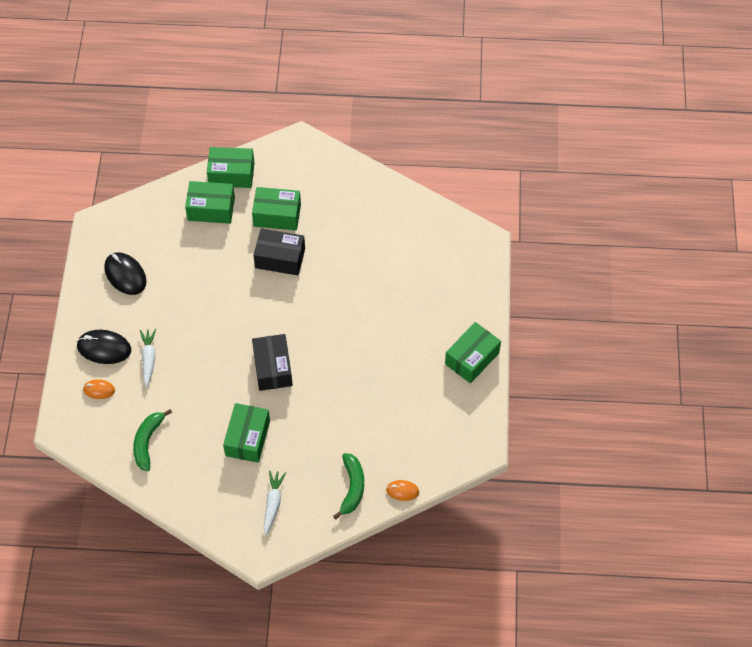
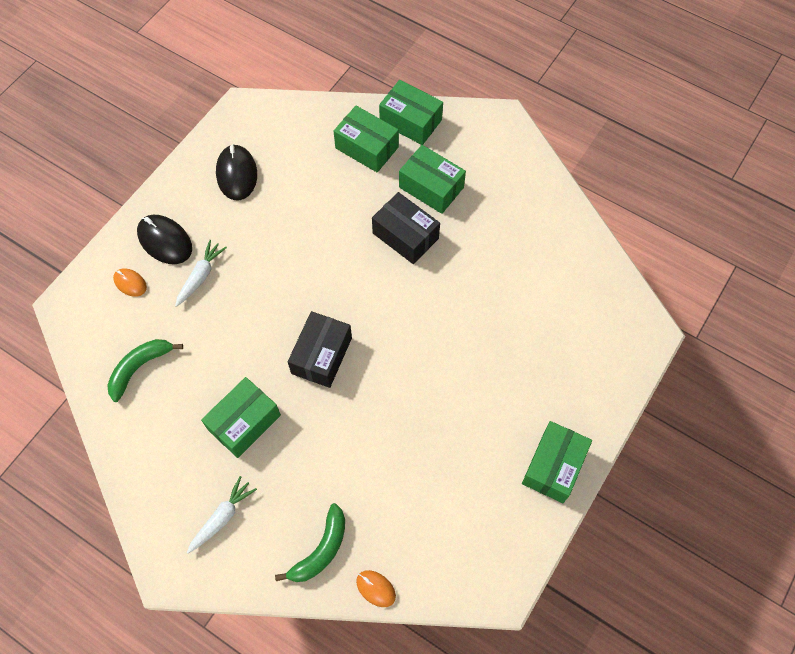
camera: 30 degrees right, 5 degrees up
(472, 358) = (553, 466): green box -> green box turned 45 degrees counterclockwise

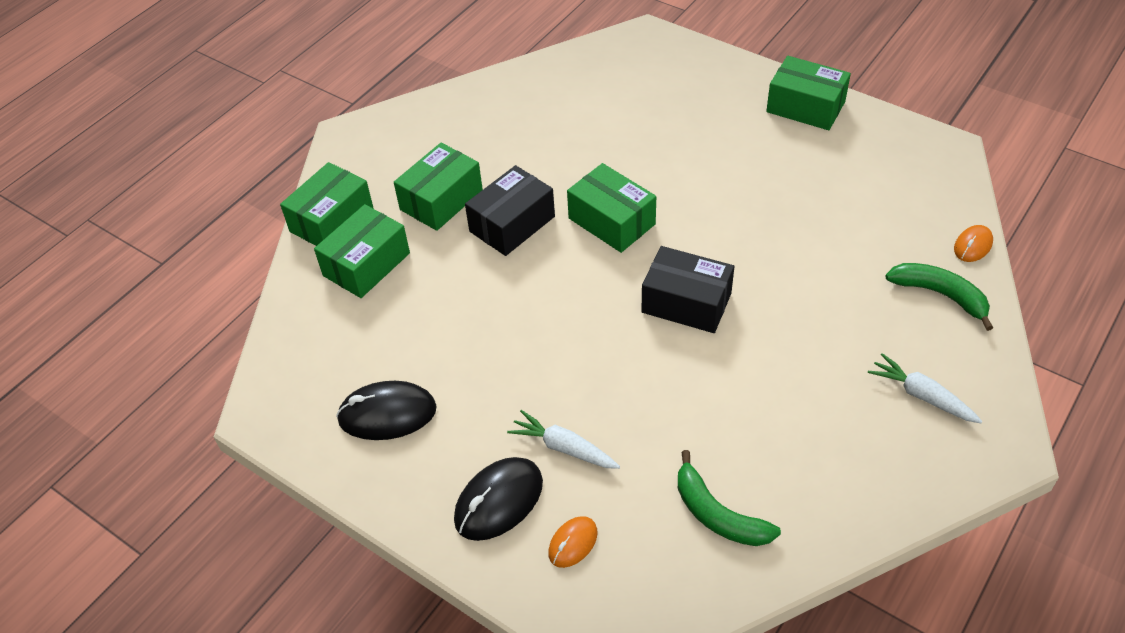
camera: 85 degrees left, 15 degrees down
(244, 422) = (789, 380): green box -> green box (612, 221)

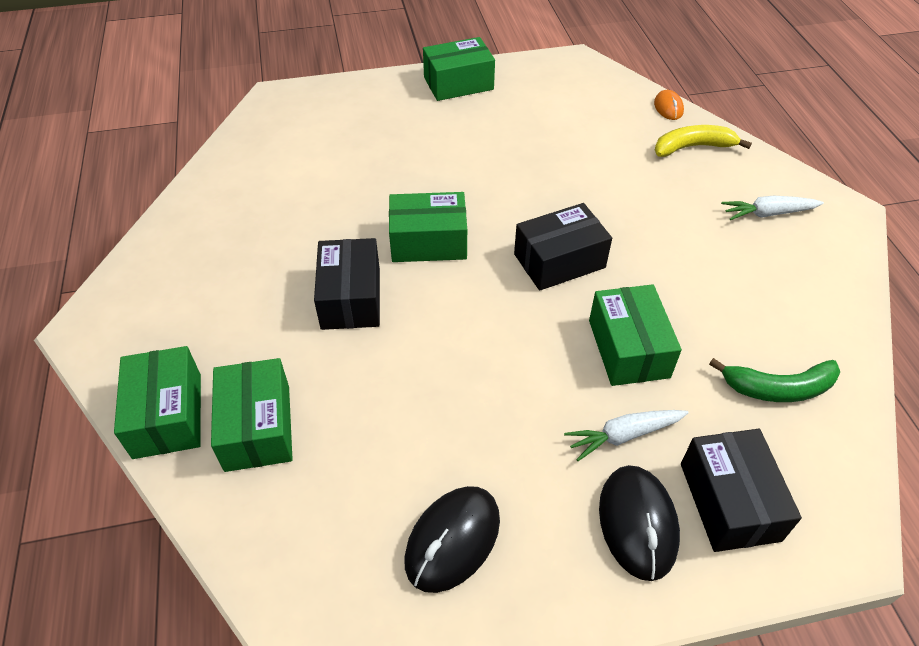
camera: 50 degrees left, 0 degrees up
(441, 200) = (260, 322): green box -> green box (628, 348)
(573, 543) = (729, 501): orange mouse -> black box
(940, 295) = (692, 147): green banana -> yellow banana

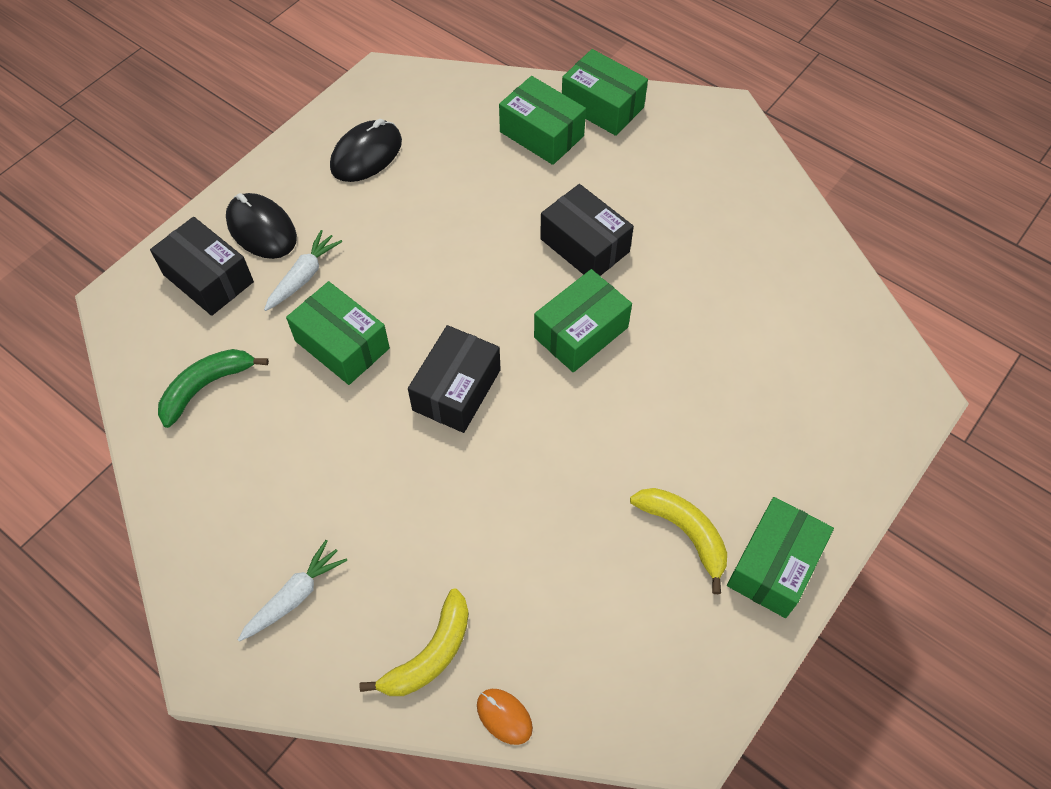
camera: 140 degrees right, 10 degrees up
(453, 540) = (366, 154): black mouse -> black mouse turned 45 degrees clockwise
(489, 117) = (684, 532): none -> yellow banana

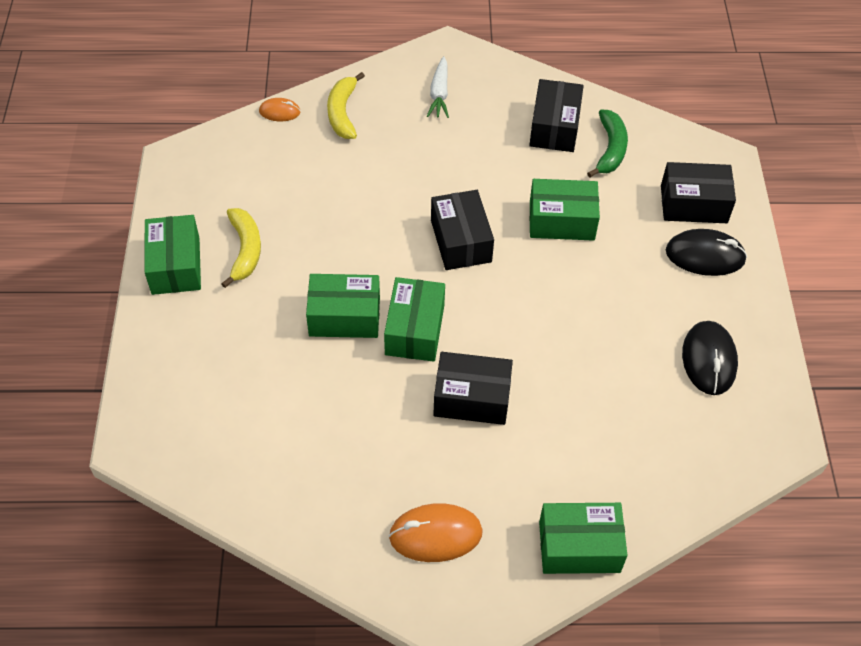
camera: 140 degrees right, 5 degrees down
(227, 453) = (554, 127): none -> black box
(303, 276) = (637, 244): white carrot -> none
(541, 134) = (600, 477): green box -> green box (344, 316)
(684, 532) = (245, 250): yellow banana -> yellow banana turned 105 degrees counterclockwise
(701, 173) = (435, 535): none -> orange mouse

